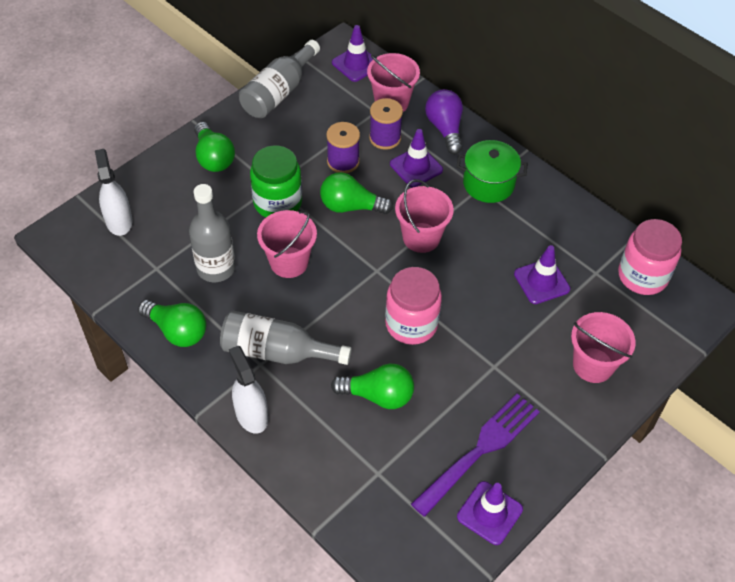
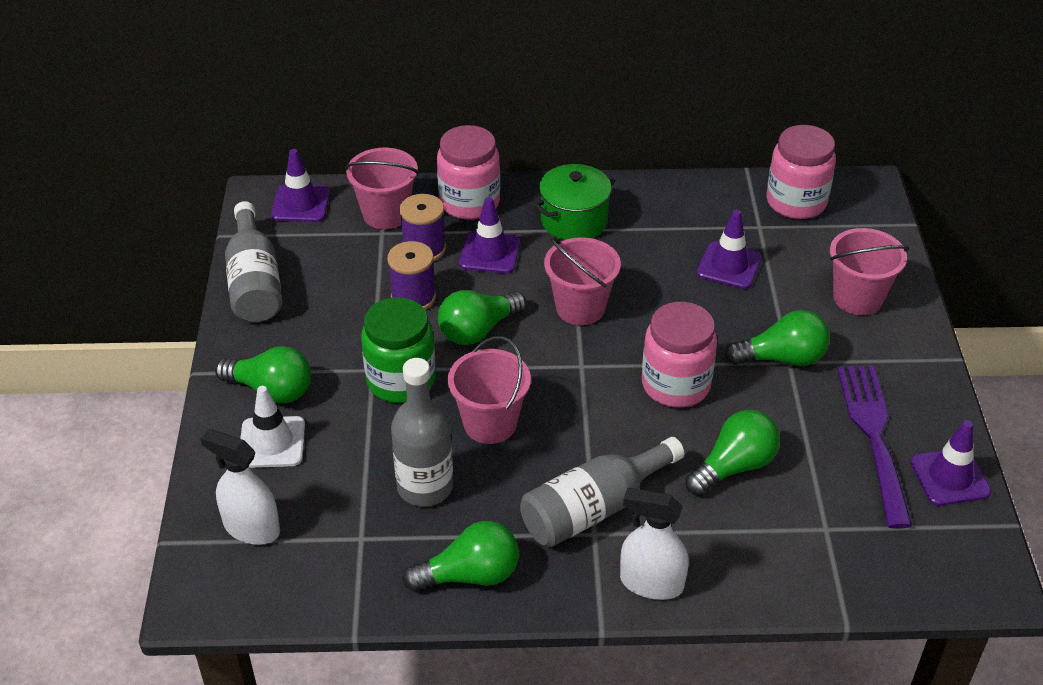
camera: 45 degrees left, 10 degrees down
(180, 185) = (272, 442): none -> white traffic cone
(445, 129) = (469, 202): purple light bulb -> pink jar
(493, 361) = (782, 358): none -> green light bulb

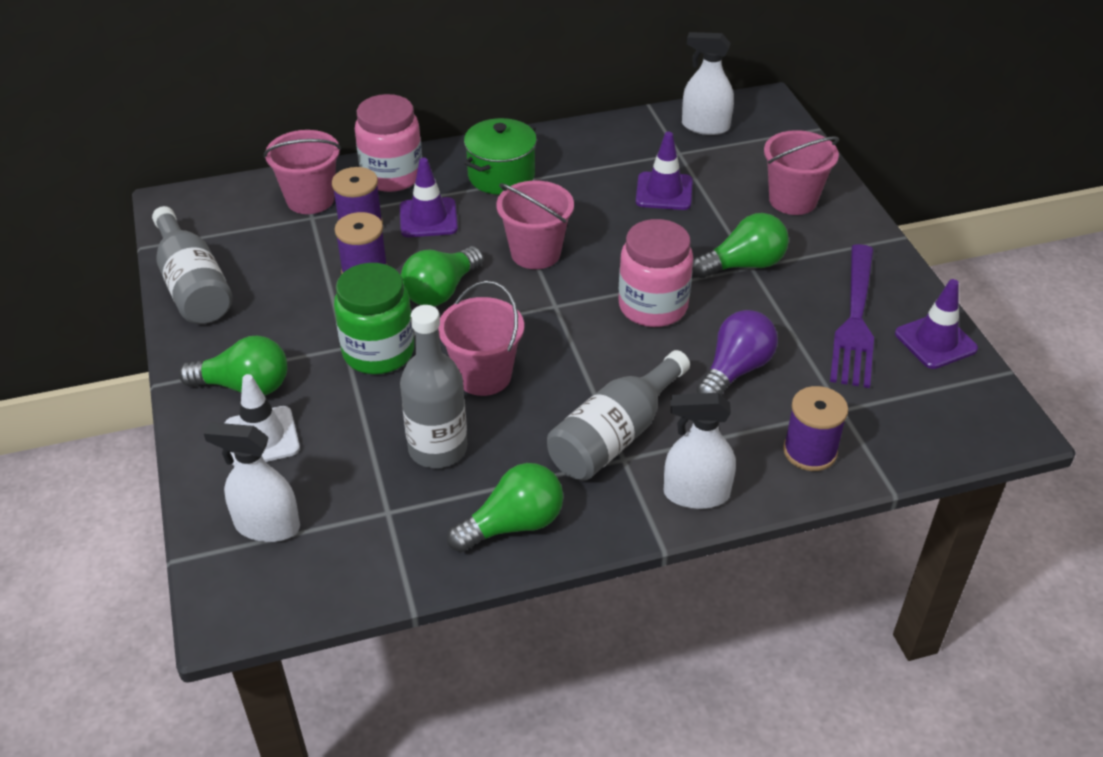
camera: 15 degrees left, 0 degrees up
(300, 204) = (218, 204): purple traffic cone -> none
(734, 466) = (735, 370): green light bulb -> purple light bulb
(778, 564) = (810, 451): none -> purple spool
(796, 202) = (705, 126): pink jar -> white spray bottle
(874, 437) = (855, 319): purple fork -> purple fork turned 150 degrees counterclockwise

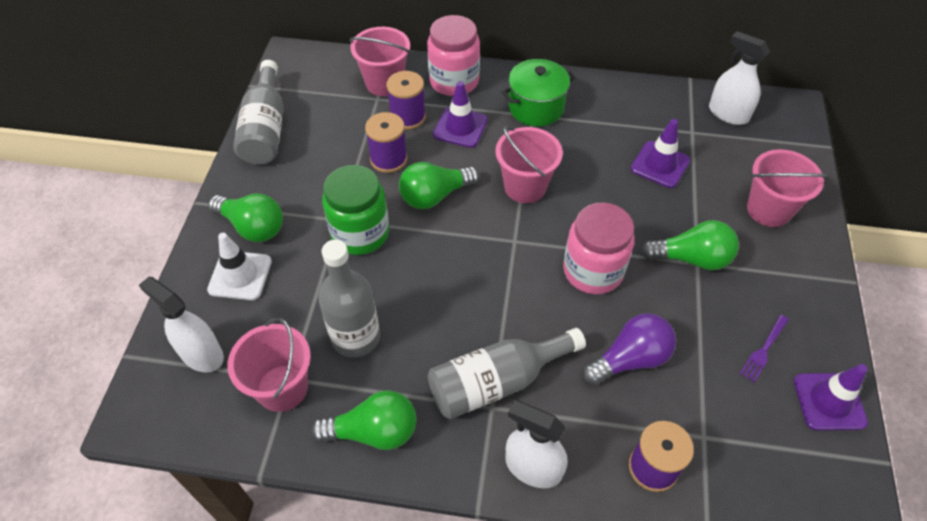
camera: 25 degrees right, 10 degrees up
(483, 376) = (425, 284): pink bucket -> pink bucket (282, 388)
(855, 319) = (763, 349): purple fork -> purple fork, size x0.45

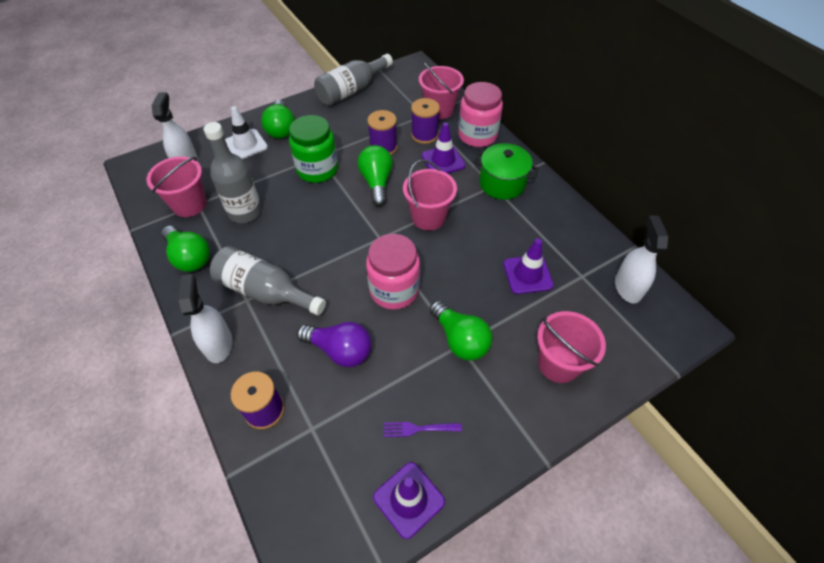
camera: 50 degrees right, 0 degrees up
(434, 196) = (376, 182): green light bulb -> green light bulb turned 60 degrees clockwise

